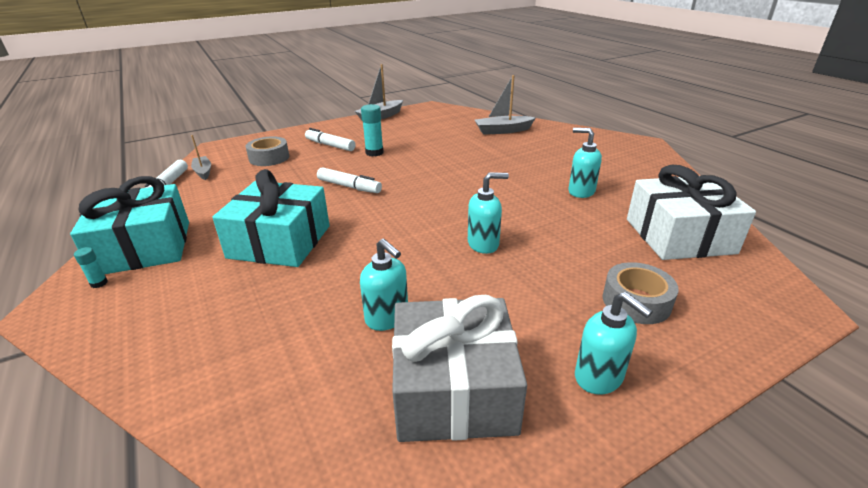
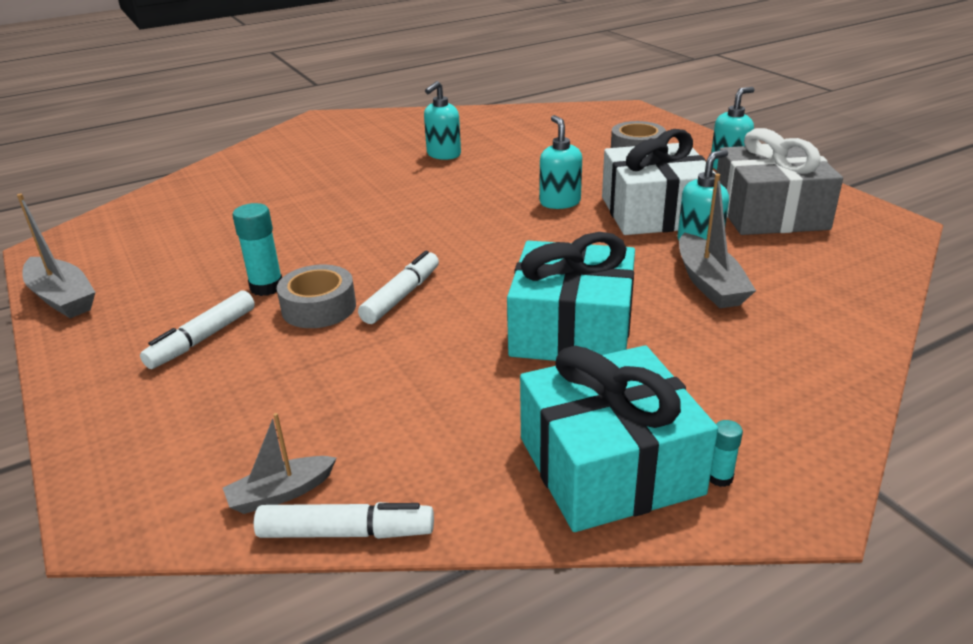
camera: 90 degrees left, 0 degrees up
(269, 158) = (235, 407): grey tape -> grey tape (319, 307)
(502, 131) = (227, 189): grey boat -> grey boat (709, 283)
(679, 236) = (535, 127): white gift -> white gift (654, 212)

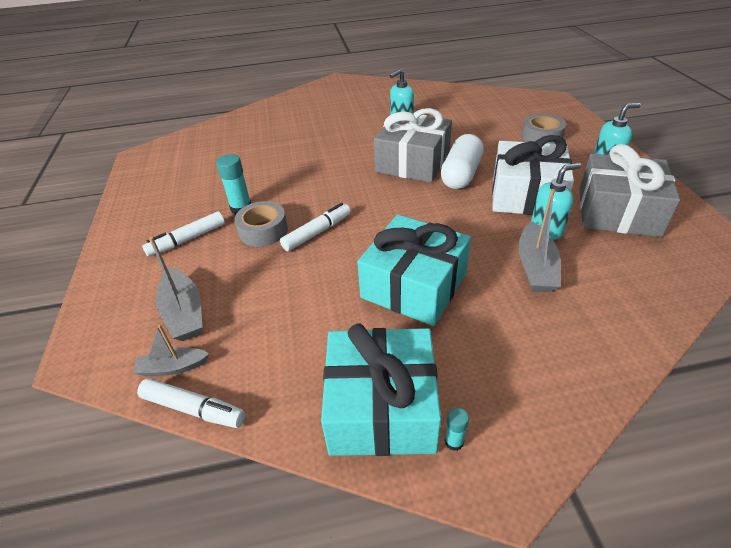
camera: 20 degrees right, 10 degrees up
(62, 298) = (130, 193): grey boat -> grey boat (184, 313)
(487, 198) = (412, 162): none -> grey gift
(560, 202) = (461, 174): turquoise soap dispenser -> white capsule

